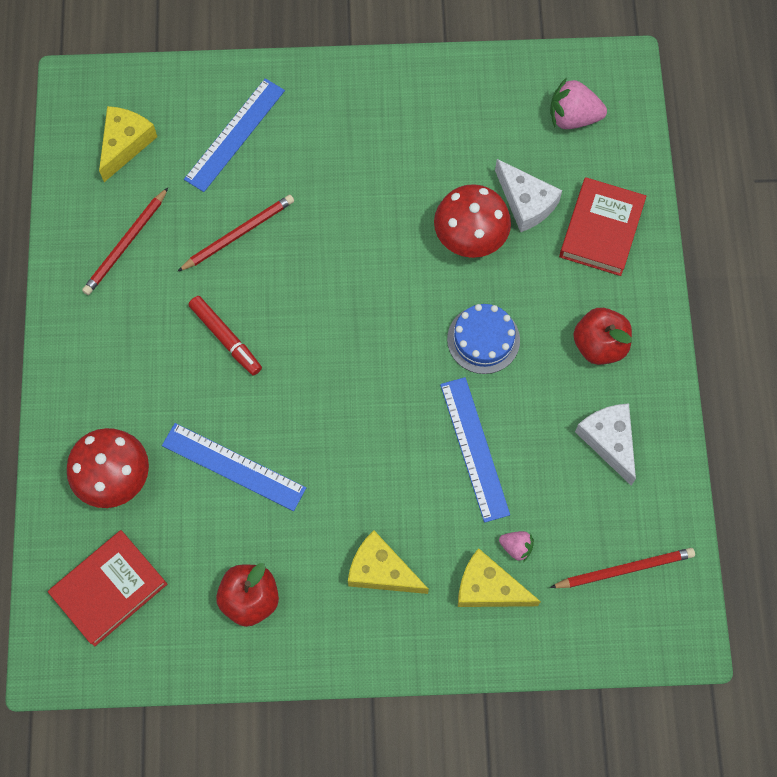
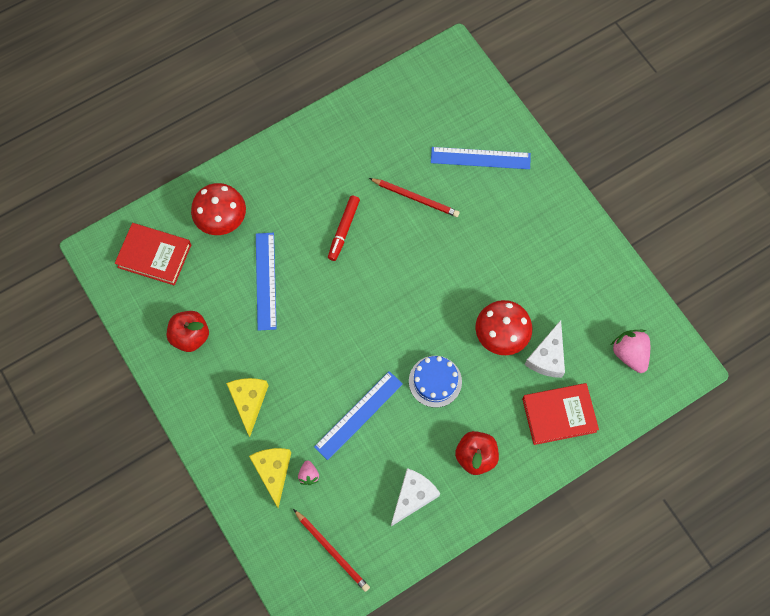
camera: 60 degrees right, 0 degrees up
(125, 144) = (434, 101): yellow cheese -> none
(126, 244) = (369, 140): red pencil -> none

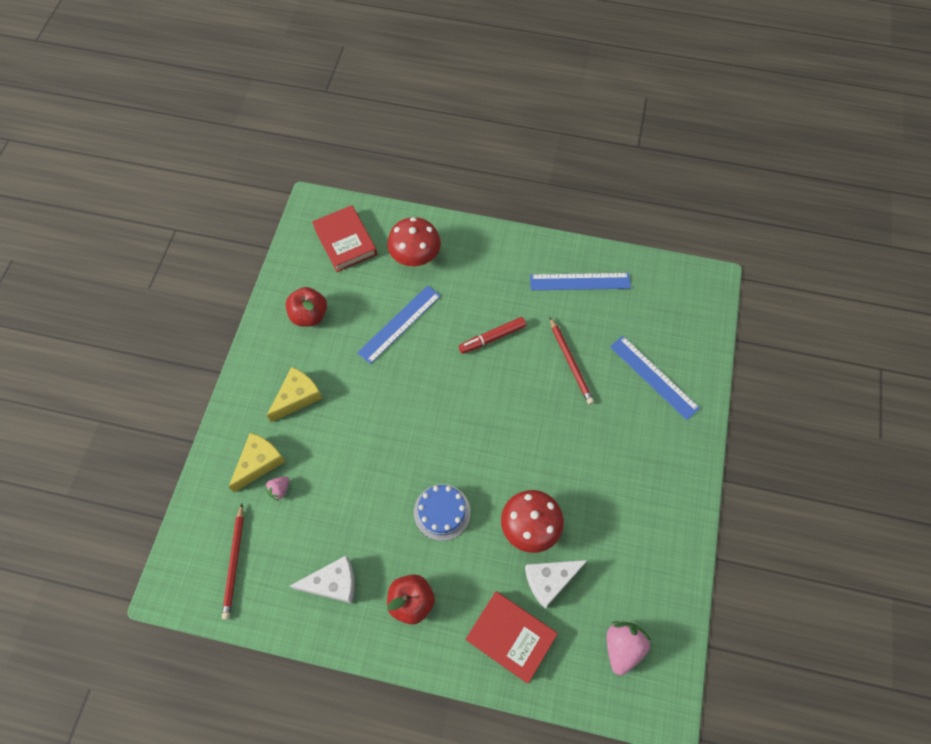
camera: 45 degrees right, 5 degrees down
(358, 415) = (360, 481): blue ruler -> blue ruler (580, 282)

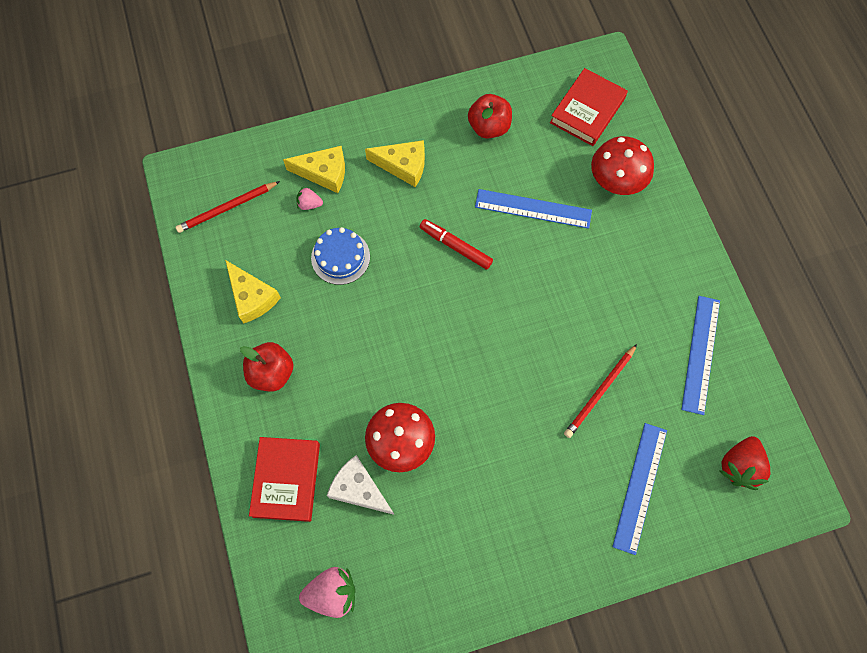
camera: 60 degrees right, 5 degrees up
(333, 583) = (252, 297): white cheese -> yellow cheese
(442, 512) = (369, 353): blue cake -> blue cake (340, 257)
(492, 338) = (576, 301): red marker -> red marker (455, 246)
(580, 282) = (700, 354): blue ruler -> blue ruler turned 45 degrees clockwise
(671, 306) = (739, 466): none -> red strawberry

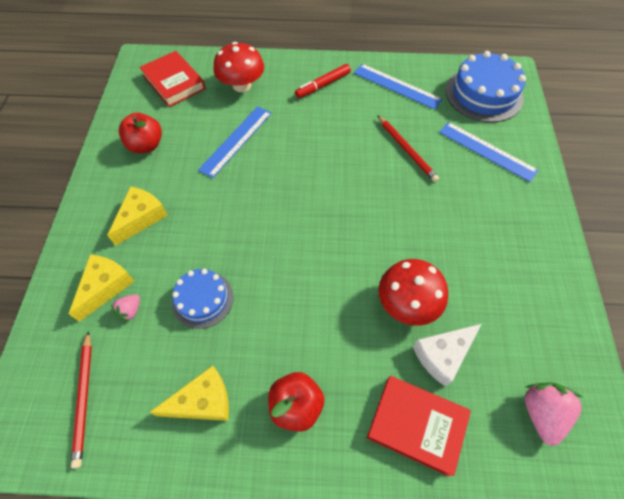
camera: 70 degrees left, 10 degrees down
(455, 246) = (241, 203): red marker -> red marker (323, 85)
(739, 466) = (484, 94): red strawberry -> blue cake

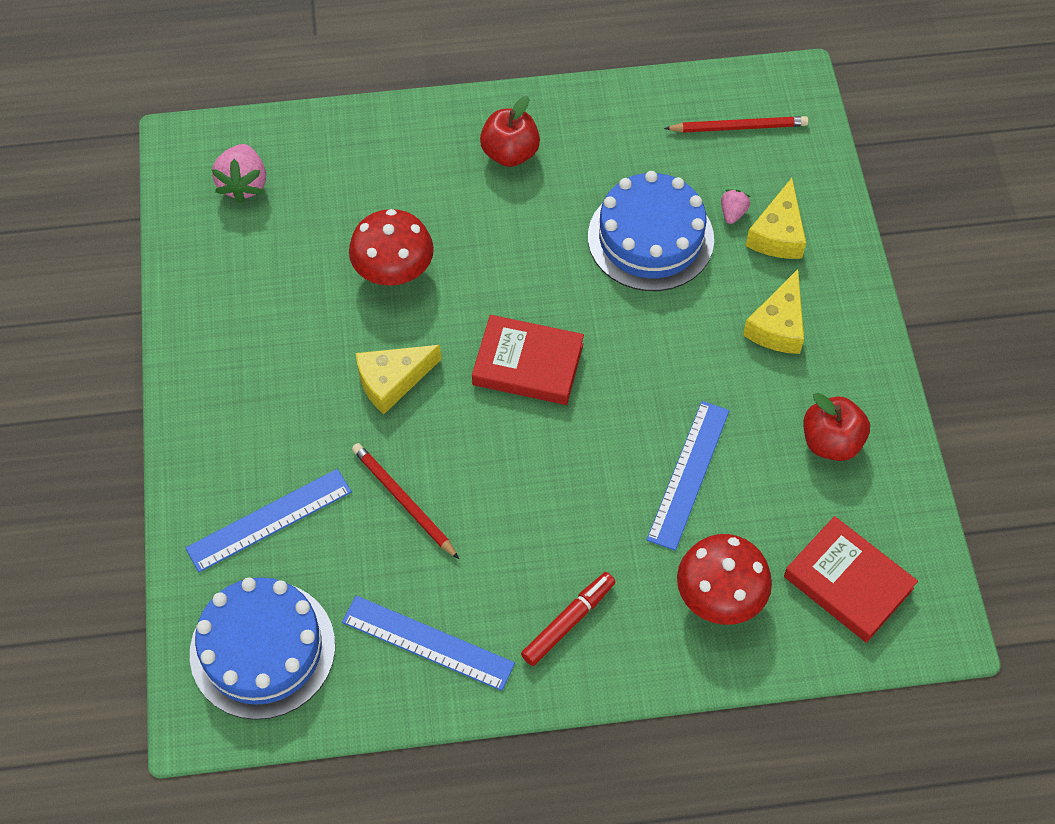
camera: 170 degrees right, 0 degrees up
(84, 398) = (739, 127): red pencil -> red pencil turned 105 degrees clockwise
(202, 299) = (650, 238): blue cake -> blue cake, size x1.63
(203, 401) = (611, 142): yellow cheese -> yellow cheese (392, 381)
(416, 425) = (379, 155): red book -> red book (528, 364)
(442, 355) = (350, 222): white cheese -> none
(487, 151) = (269, 520): blue ruler -> blue ruler turned 60 degrees counterclockwise

